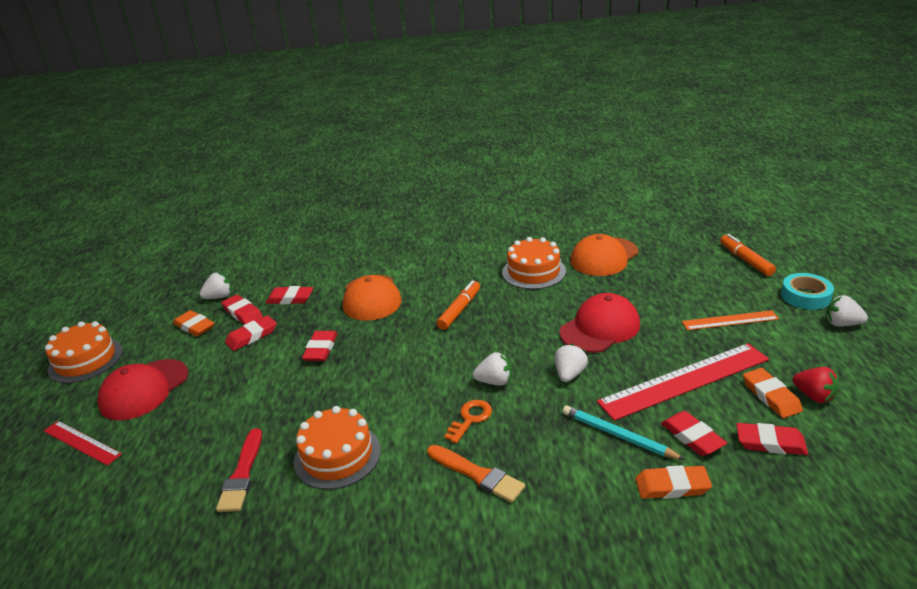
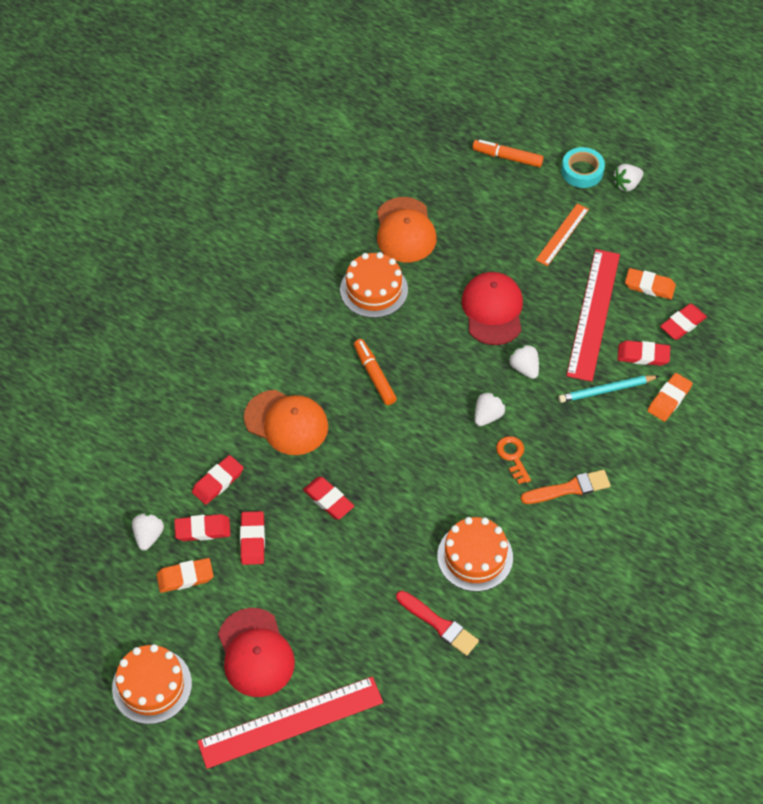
camera: 55 degrees left, 25 degrees up
(81, 442) = (291, 722): red ruler -> red ruler, size x1.81
(814, 396) = (669, 266): red strawberry -> none

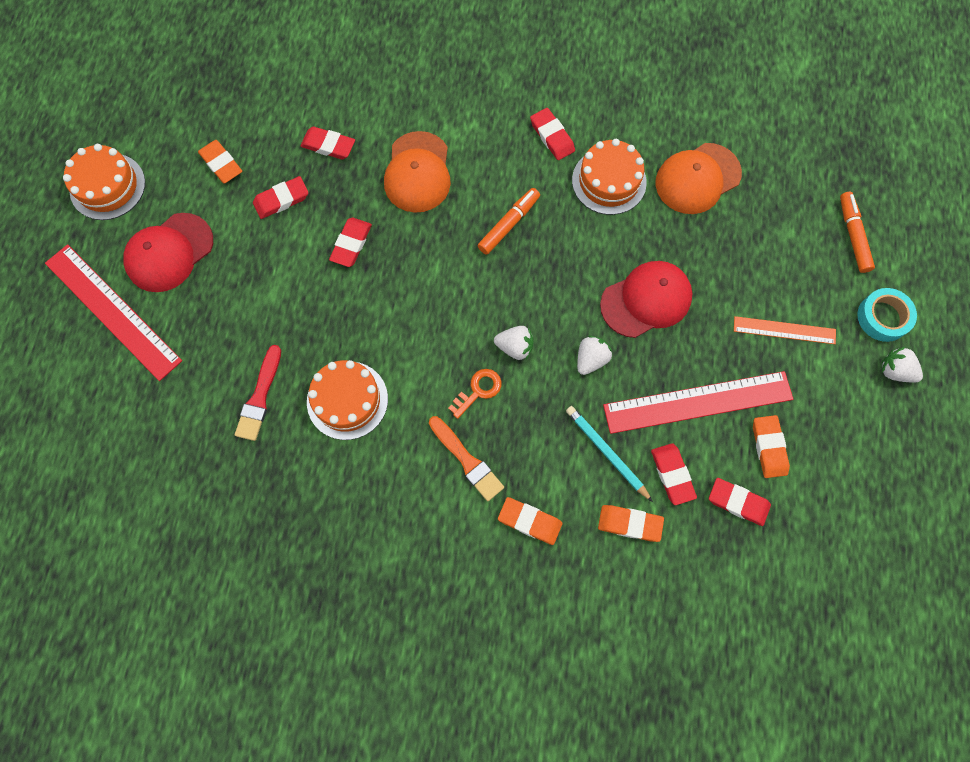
camera: 65 degrees right, 15 degrees up
(148, 536) = (250, 117): white strawberry -> none
(202, 530) = (274, 156): red eraser -> red eraser (552, 136)
(638, 465) = (529, 521): none -> orange eraser

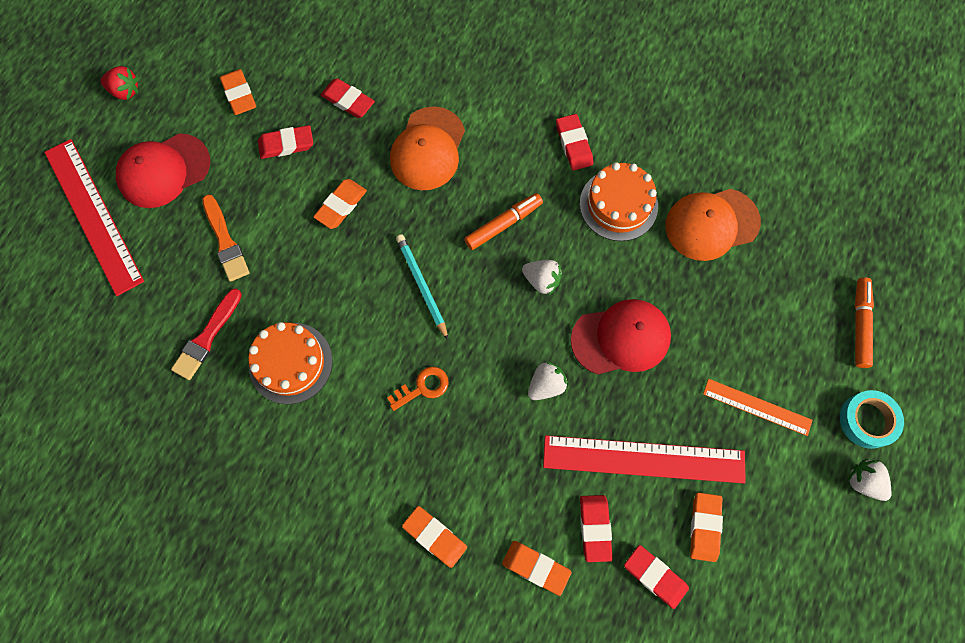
camera: 15 degrees right, 0 degrees up
(107, 186) = (125, 91): orange cake -> red strawberry
(351, 244) = (341, 205): red eraser -> orange eraser
(467, 460) = (390, 456): orange brush -> orange brush (225, 241)
(515, 347) = (472, 352): white strawberry -> white strawberry (542, 280)
(606, 452) = (534, 486): turquoise pencil -> turquoise pencil (422, 286)

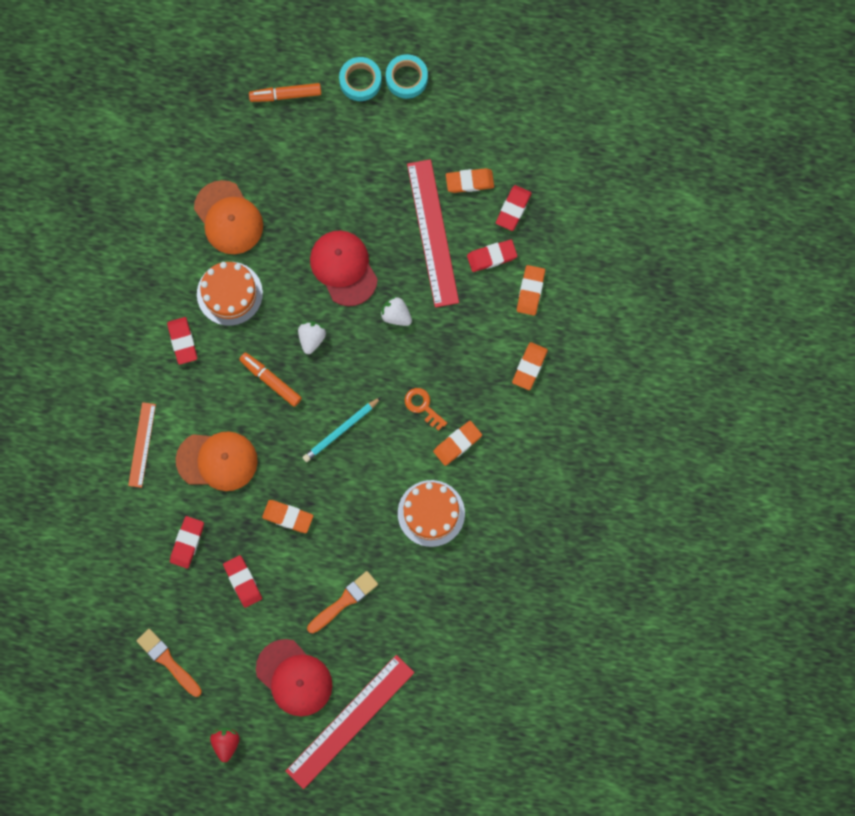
camera: 105 degrees left, 5 degrees up
(207, 337) = (428, 586): red brush -> none
(231, 56) = (168, 661): none -> orange brush
(239, 94) = (204, 640): orange eraser -> orange eraser (457, 444)
(574, 144) = (182, 341): red eraser -> red eraser turned 75 degrees counterclockwise
(757, 407) = (371, 159): orange ruler -> orange ruler (142, 444)
(863, 481) = (406, 78): white strawberry -> turquoise tape

